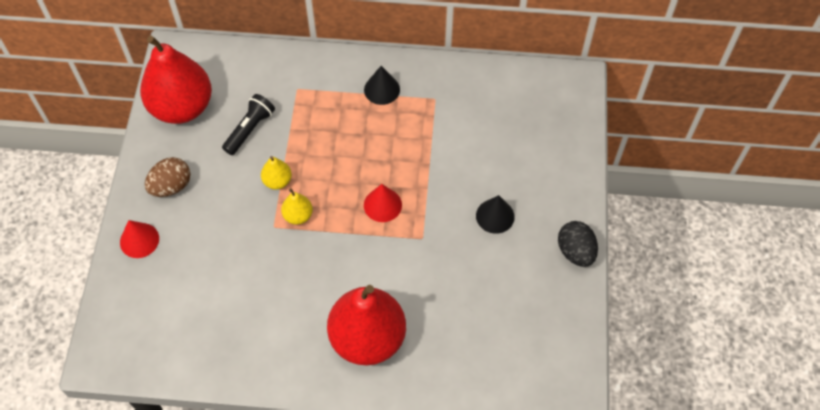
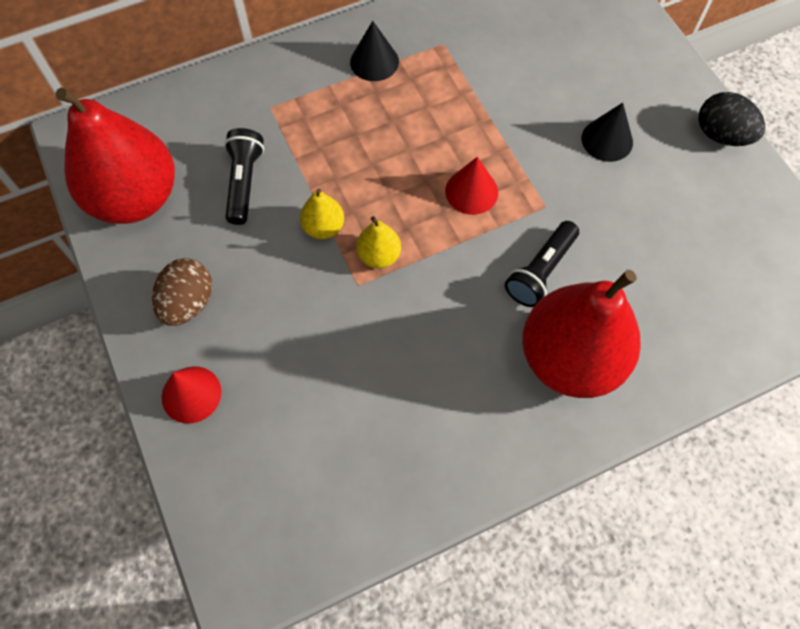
camera: 30 degrees left, 5 degrees up
(389, 277) = (540, 271): none -> black flashlight

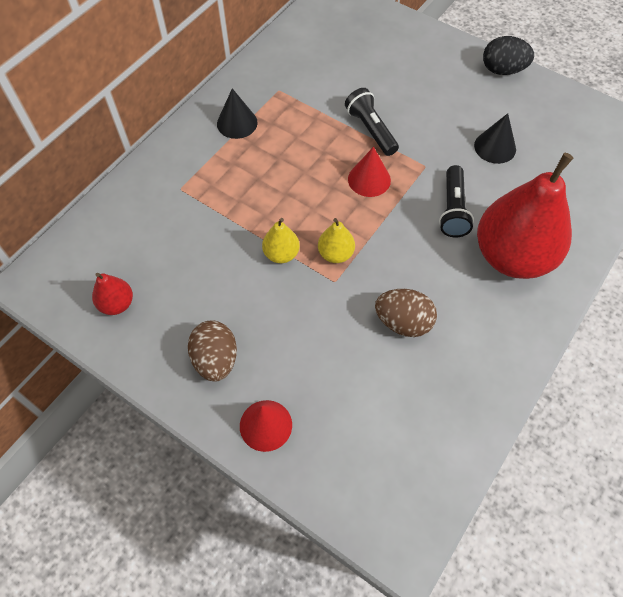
camera: 30 degrees left, 5 degrees down
(135, 198) = (117, 304): red pear -> red pear, size x0.43
(244, 182) = (197, 251): black flashlight -> black flashlight (370, 130)
(398, 366) = (403, 322): none -> brown egg
(607, 140) = (434, 105): black cone -> black cone (495, 147)

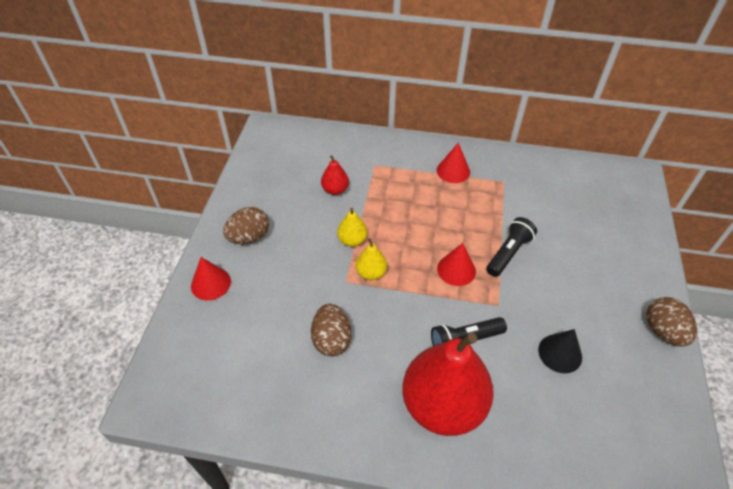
camera: 65 degrees right, 10 degrees down
(117, 304) = (268, 172): red pear -> red pear (335, 190)
(237, 123) = (453, 171): black cone -> red cone
(502, 70) = (663, 331): black egg -> brown egg

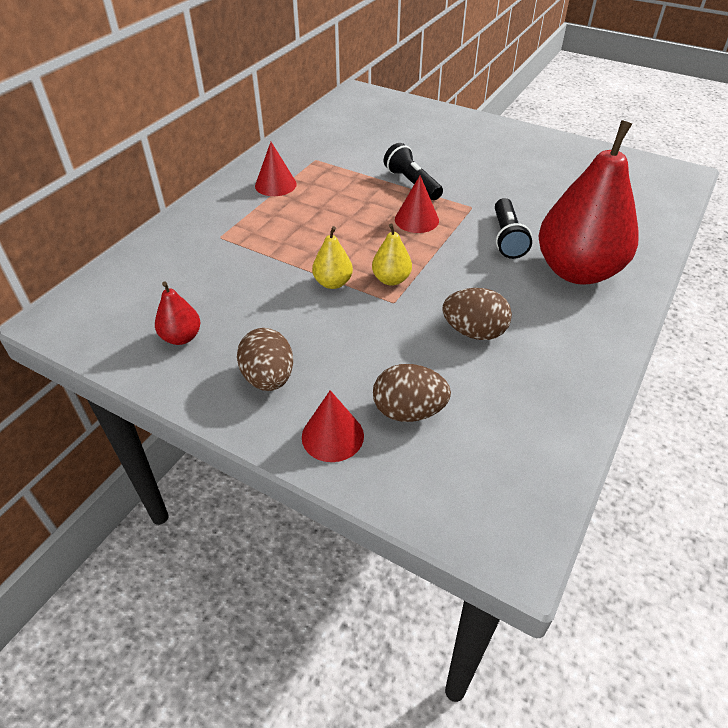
camera: 70 degrees left, 5 degrees down
(335, 190) = (237, 278): red pear -> red pear (181, 337)
(560, 353) = (538, 190): black cone -> none
(663, 331) = (532, 136): brown egg -> brown egg (408, 411)

